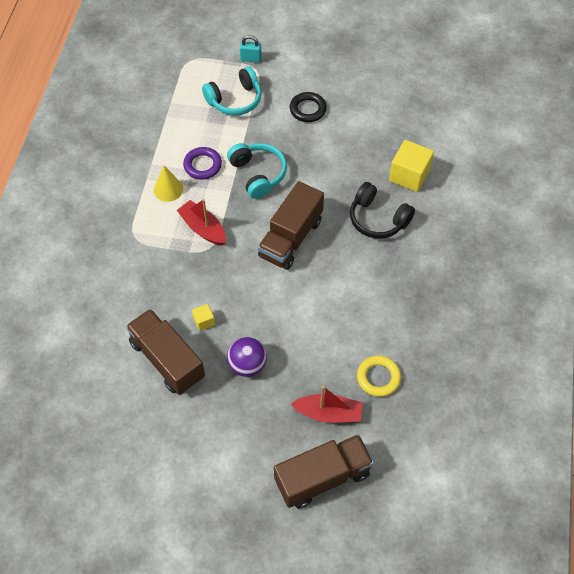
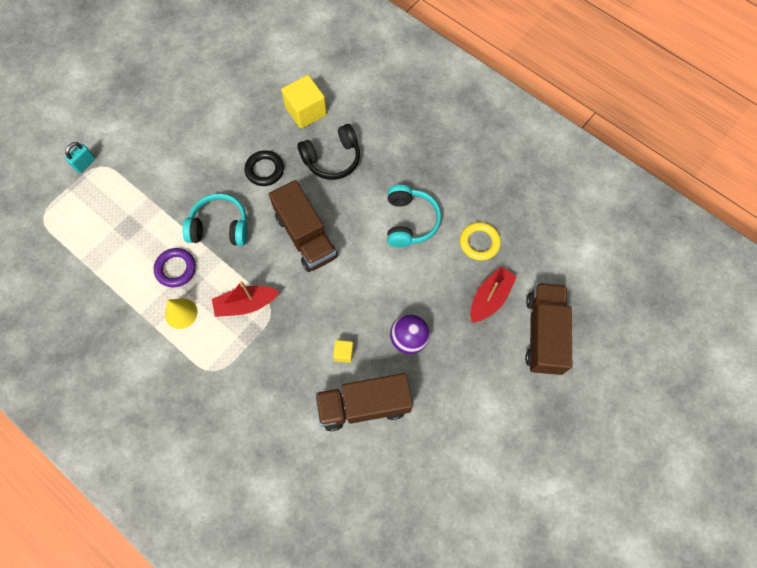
camera: 60 degrees left, 10 degrees up
(235, 100) = (122, 202): turquoise headphones -> turquoise headphones (410, 221)
(308, 109) = (180, 149): black ring -> black ring (265, 170)

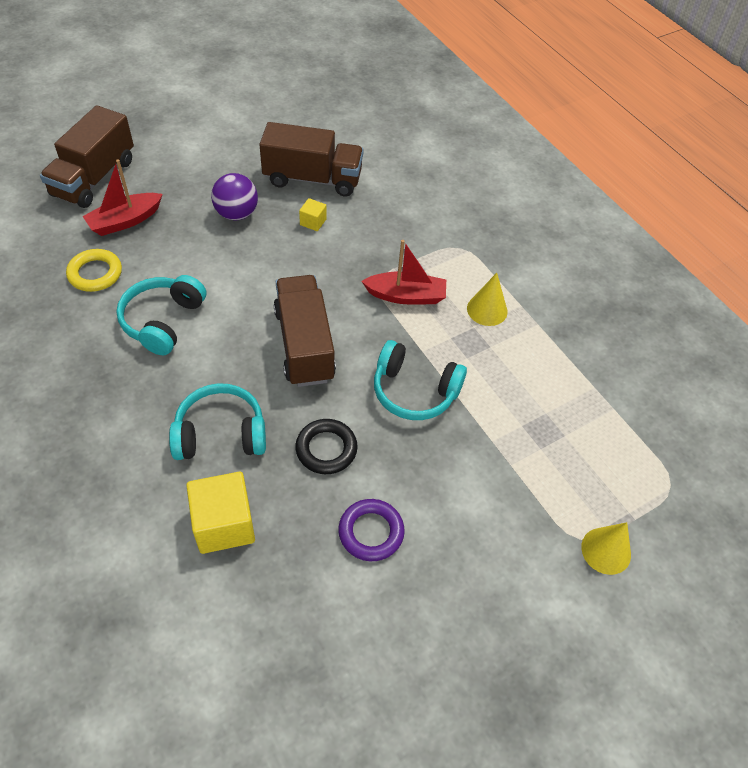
camera: 165 degrees left, 15 degrees down
(85, 164) = (606, 550): turquoise padlock -> yellow cone
(176, 269) = (485, 358): purple ring -> purple ring (371, 532)
(332, 159) = (220, 433): black headphones -> turquoise headphones

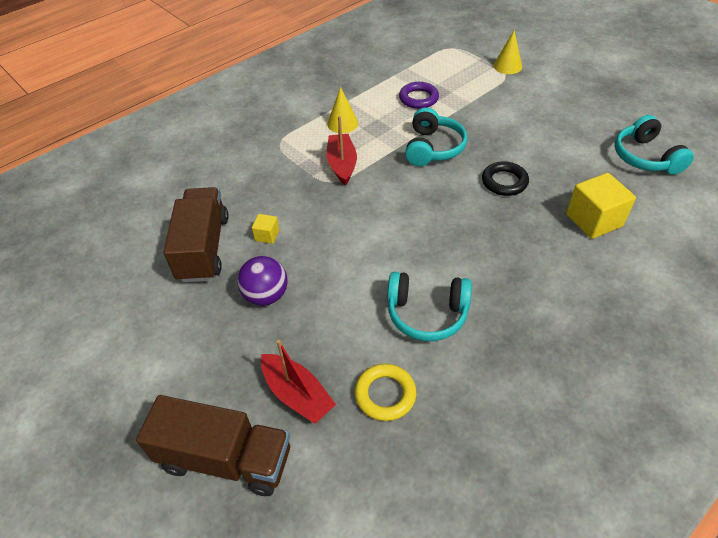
camera: 95 degrees left, 5 degrees down
(220, 433) = (523, 241): turquoise headphones -> turquoise headphones (645, 157)
(304, 345) = (415, 212): brown truck -> none
(371, 532) = (553, 151): purple ring -> purple ring (418, 98)

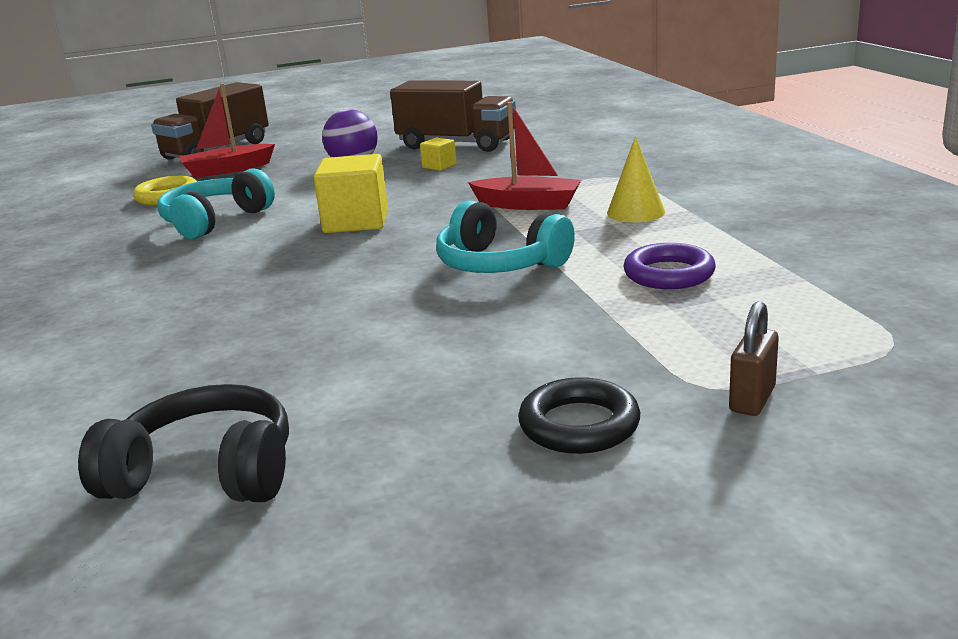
camera: 115 degrees right, 25 degrees down
(504, 182) = (347, 302): black ring -> black ring (579, 425)
(507, 66) = (752, 399): yellow cone -> brown padlock
(594, 220) = (163, 352): yellow cube -> yellow cube (356, 222)
(645, 157) = (205, 473): turquoise headphones -> black headphones

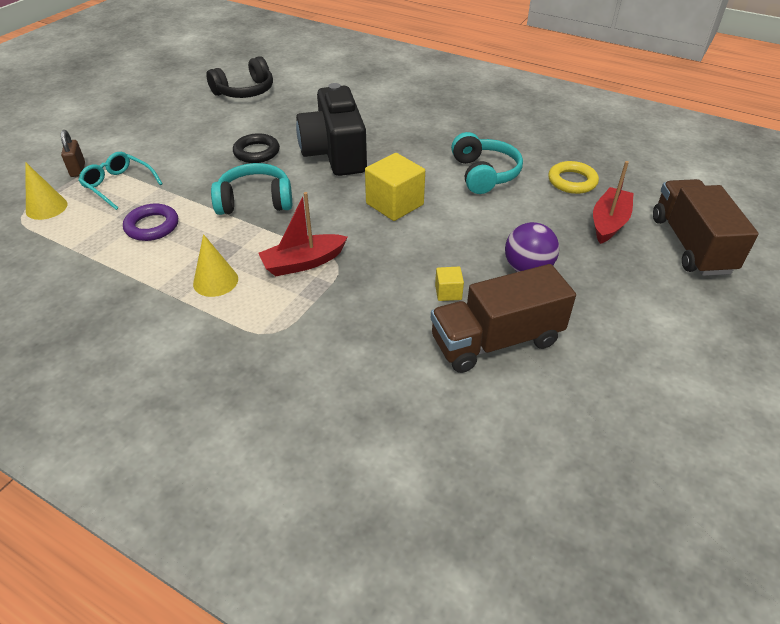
camera: 135 degrees right, 20 degrees up
(305, 288) = (335, 153): none -> black camera
(579, 425) = (138, 140): black ring -> black ring (256, 152)
(683, 343) = (119, 185): none -> turquoise glasses
(838, 345) = (46, 207): none -> yellow cone

